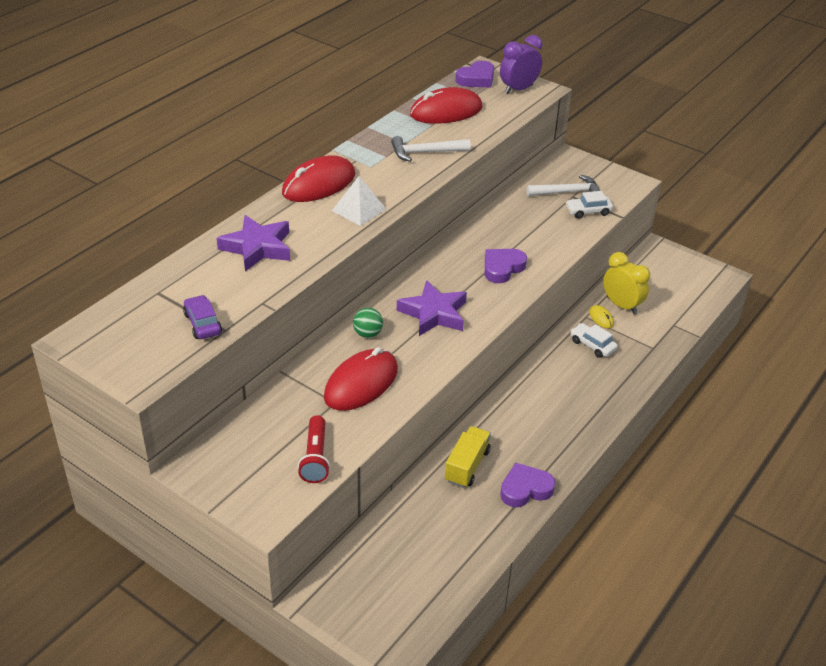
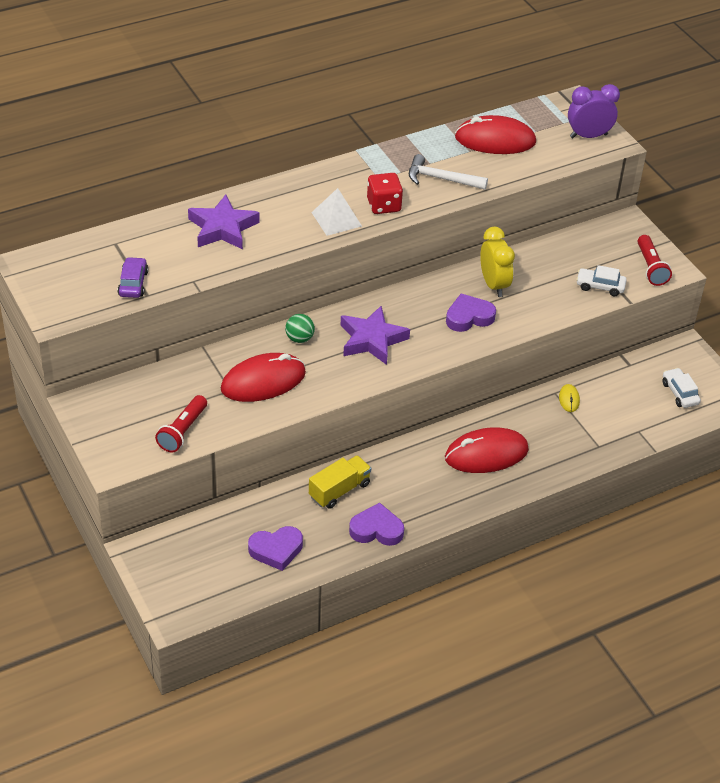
camera: 25 degrees right, 5 degrees up
(319, 184) = (318, 182): red mouse -> red mouse (486, 454)
(392, 187) = (384, 205): none -> red dice
(476, 79) = (554, 112): purple heart -> purple heart (276, 550)
(567, 192) = (594, 259): white hammer -> none
(592, 345) = (539, 423): white car -> white car (679, 393)
(615, 186) = (650, 267): none -> red flashlight
(621, 305) = (600, 394): yellow clock -> yellow clock (494, 285)

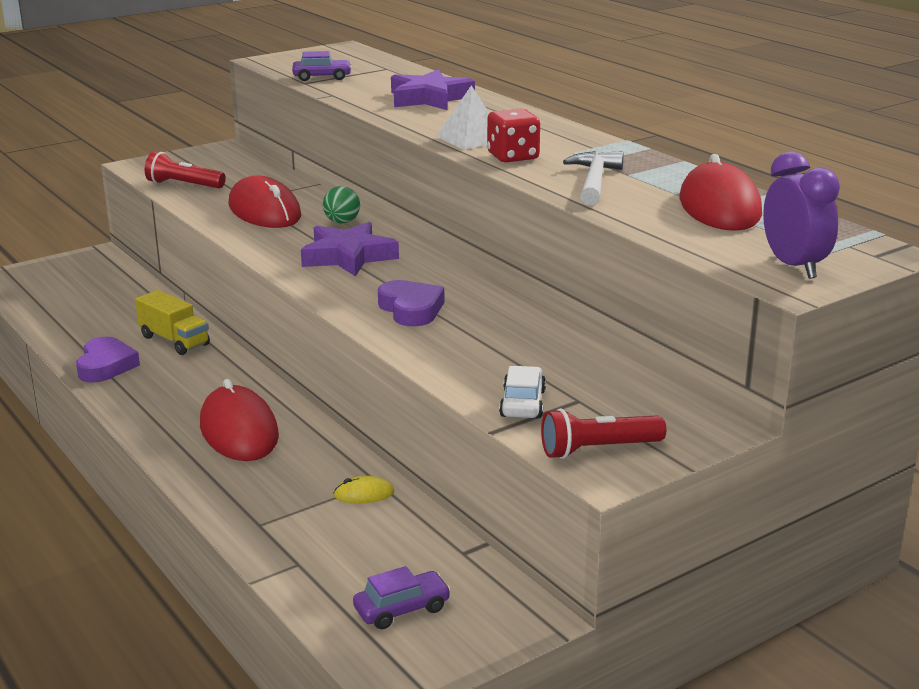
camera: 85 degrees right, 20 degrees down
(276, 550) = (84, 314): purple heart -> none
(494, 285) = (490, 323): yellow clock -> none
(679, 393) = (402, 609): white car -> purple car

